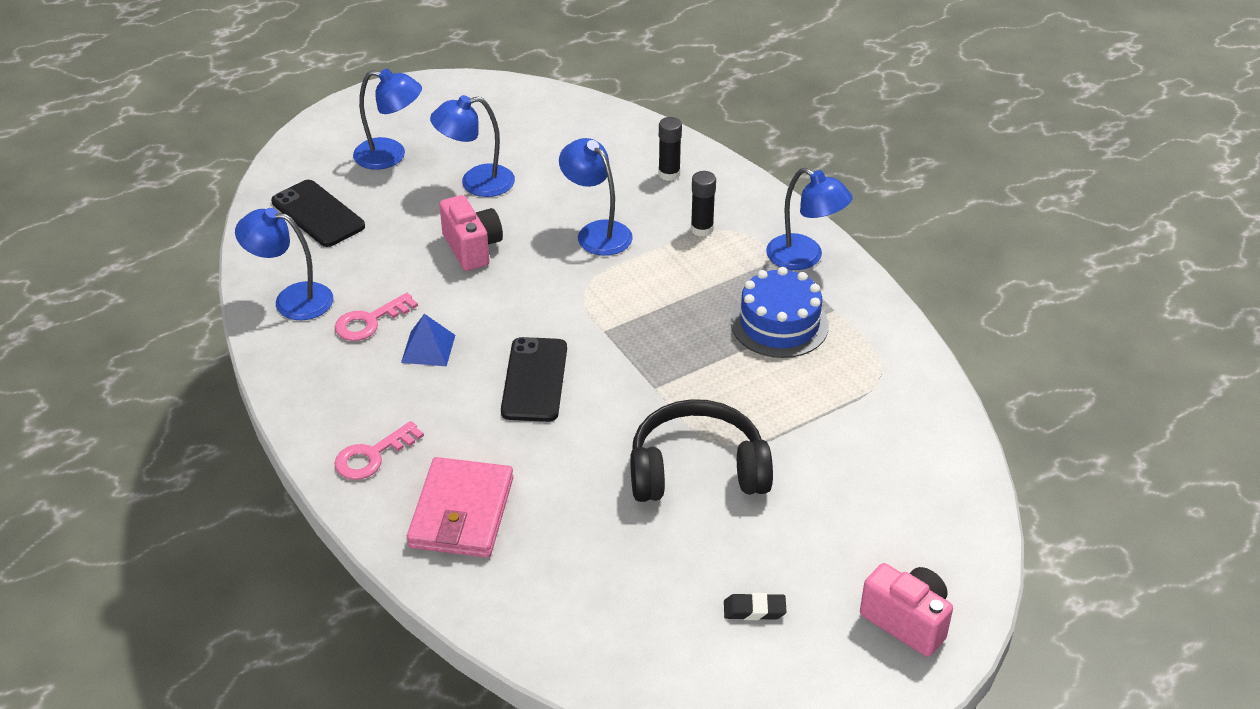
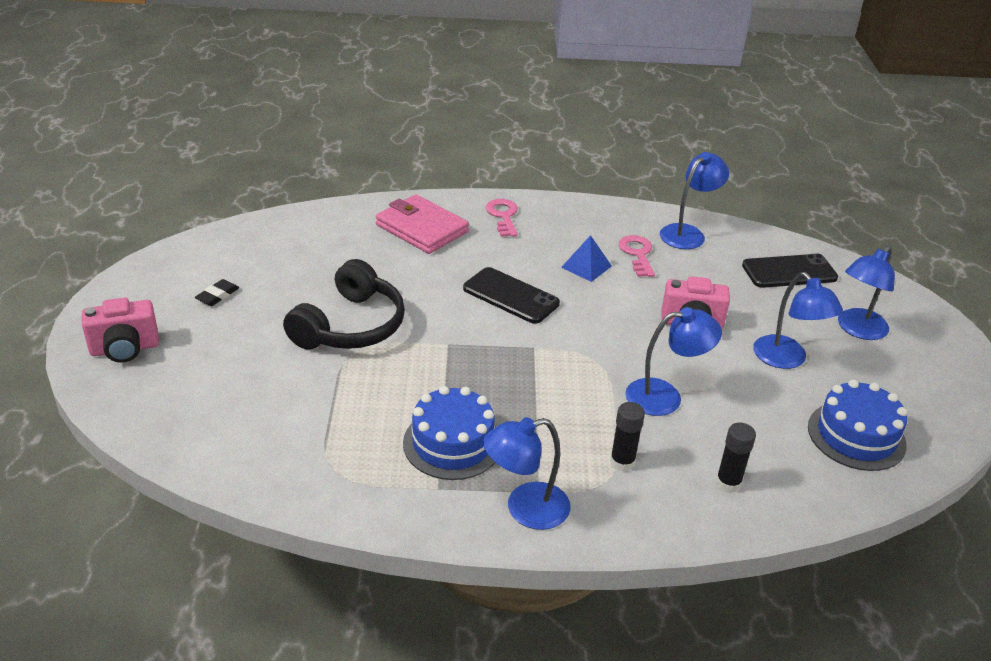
camera: 120 degrees right, 5 degrees down
(476, 183) = (786, 359): blue lamp -> blue lamp turned 135 degrees clockwise
(549, 129) = (856, 436): none -> blue cake

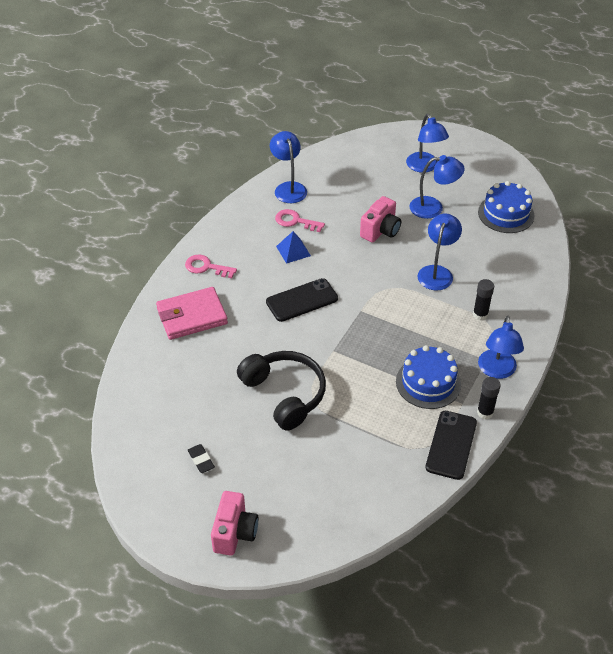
camera: 60 degrees left, 10 degrees up
(728, 483) = (516, 280): black glue stick -> black glue stick (485, 412)
(789, 272) = (356, 165): black phone -> black phone (451, 445)

